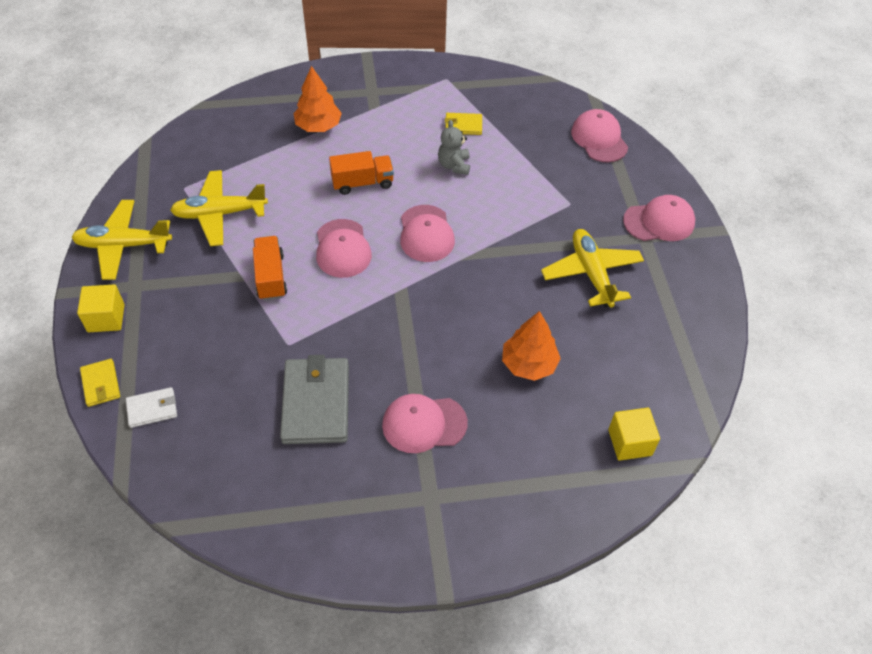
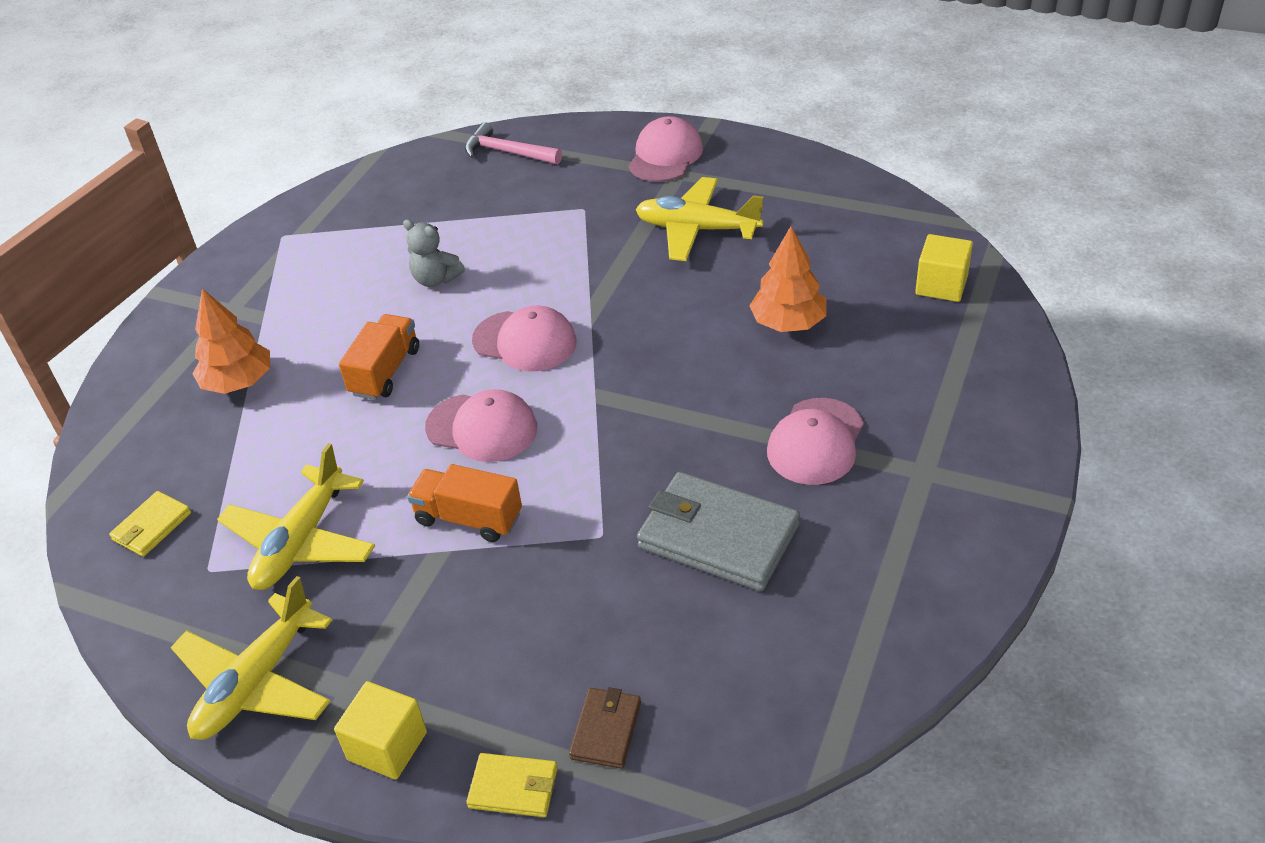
camera: 55 degrees left, 10 degrees down
(152, 409) = (606, 730): white wallet -> brown wallet
(463, 126) = (378, 249): yellow wallet -> yellow wallet (152, 526)
(599, 139) = (507, 152): pink cap -> pink hammer

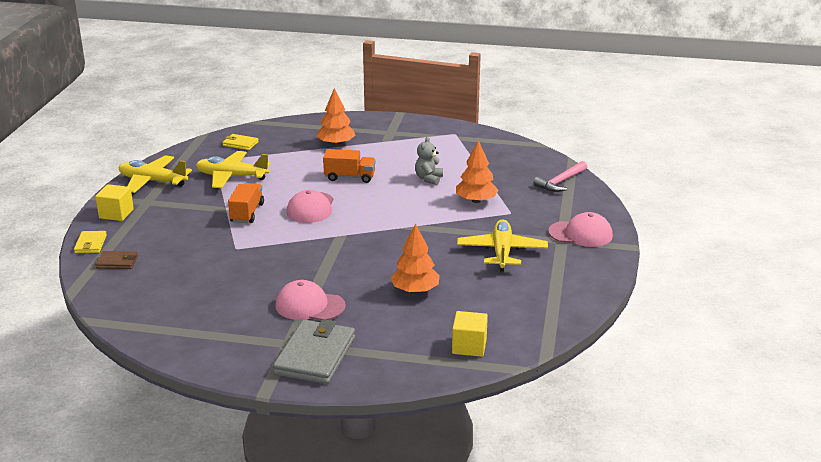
camera: 75 degrees right, 15 degrees down
(507, 152) = (560, 182): pink hammer -> pink hammer turned 150 degrees counterclockwise
(525, 341) = (381, 210): pink cap -> none
(532, 237) = (476, 201): none -> orange tree
(718, 536) = (236, 280): grey wallet -> grey wallet (315, 356)

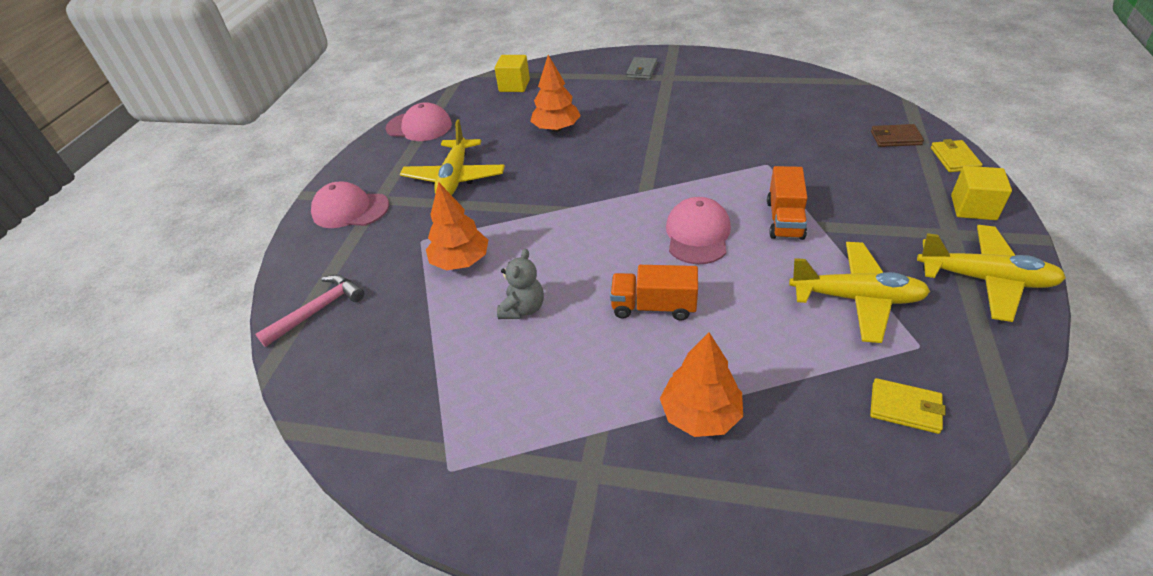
camera: 175 degrees left, 15 degrees up
(310, 306) = (658, 107): pink cap -> pink cap (419, 126)
(315, 356) = (642, 70): grey wallet -> grey wallet, size x0.51

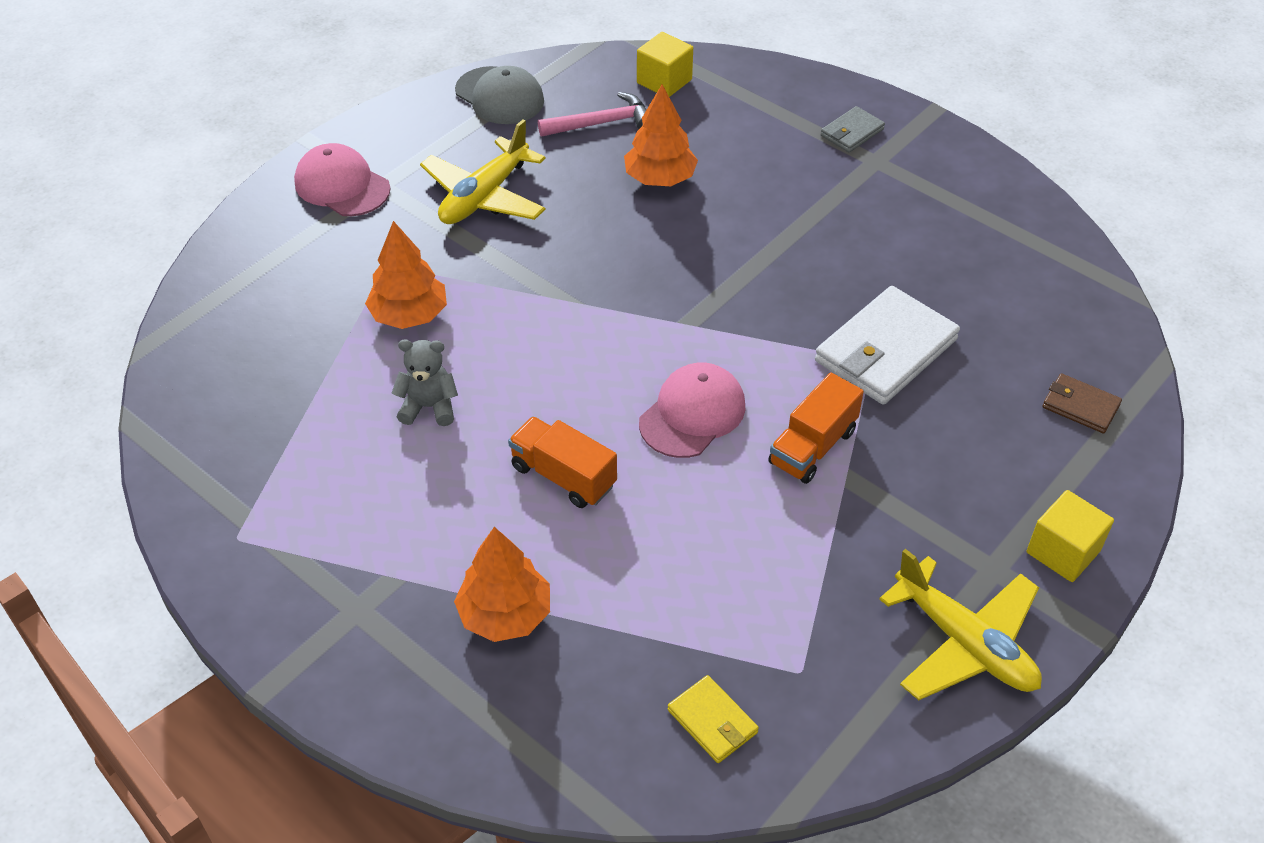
camera: 25 degrees right, 5 degrees up
(318, 310) = (230, 302): pink hammer -> pink hammer (602, 123)
(419, 126) = (499, 96): pink cap -> grey cap
(523, 309) = (429, 407): grey teddy bear -> grey teddy bear turned 135 degrees counterclockwise
(769, 156) = (885, 350): none -> white wallet
(856, 298) = (790, 584): yellow plane -> none
(954, 158) = (1123, 474): yellow wallet -> none

